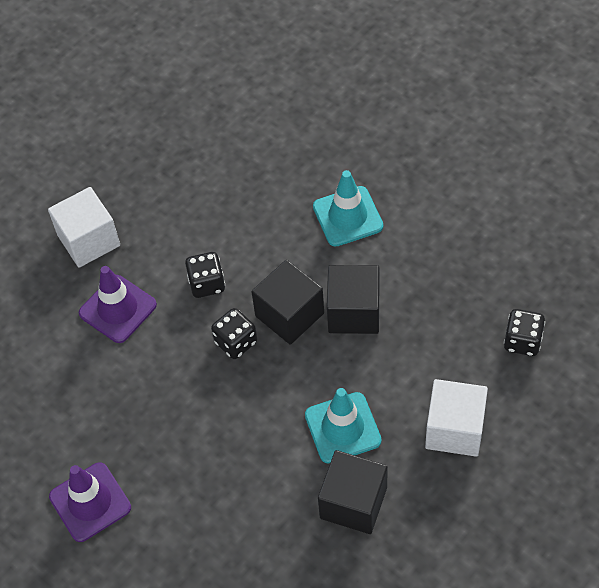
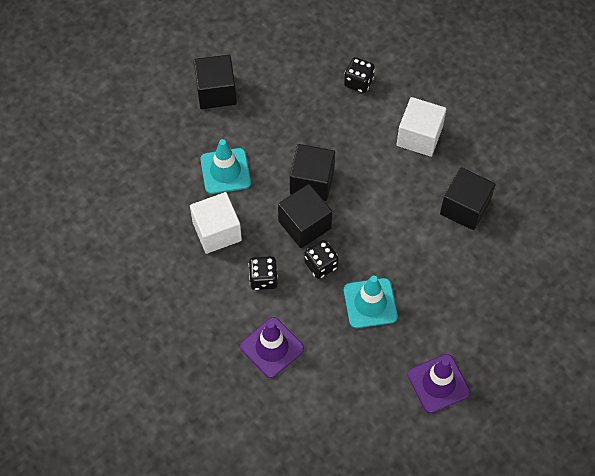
camera: 85 degrees left, 5 degrees up
(89, 240) = (199, 364): white cube -> white cube (217, 231)
(342, 428) = (406, 205): turquoise traffic cone -> turquoise traffic cone (370, 303)
(460, 184) = (216, 92): none -> black cube

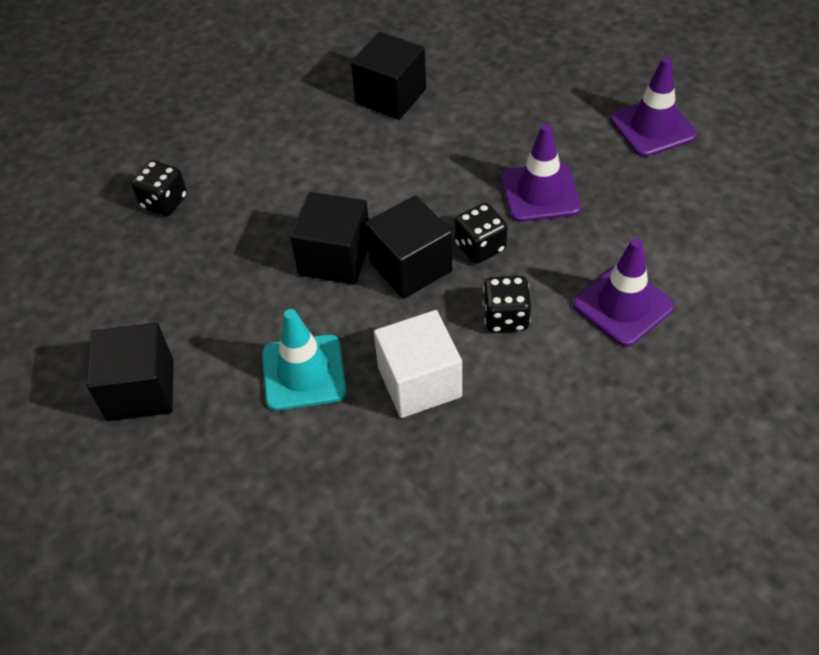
camera: 85 degrees left, 10 degrees down
(370, 303) = (540, 193): turquoise traffic cone -> purple traffic cone
(419, 136) = (271, 138): white cube -> none

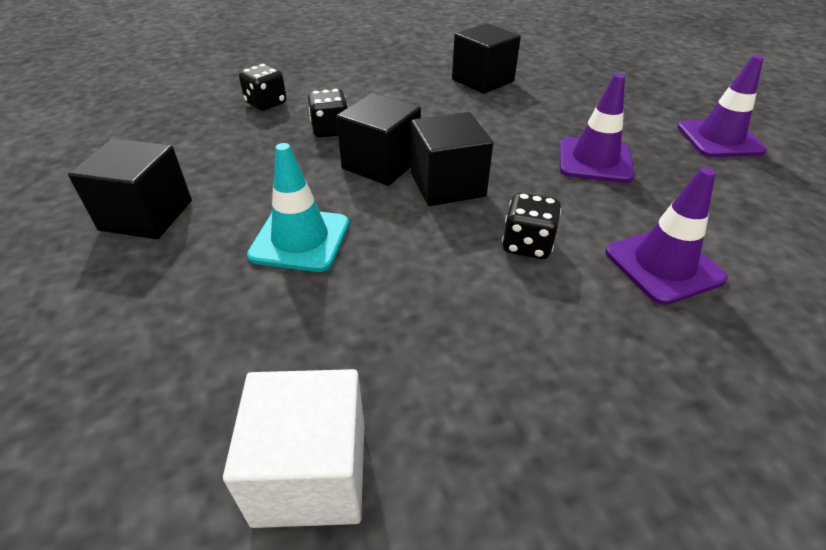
camera: 15 degrees right, 10 degrees down
(419, 382) = (411, 277): white cube -> white cube (311, 473)
(480, 247) = (521, 185): black dice -> black dice (330, 130)

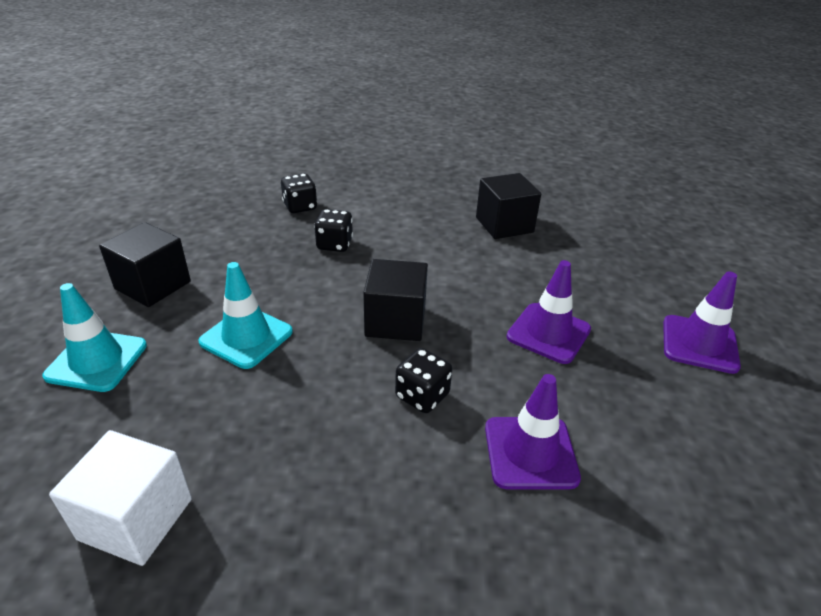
camera: 20 degrees right, 5 degrees down
(130, 313) = (97, 360): none -> turquoise traffic cone
(381, 164) = (354, 287): black cube -> none

